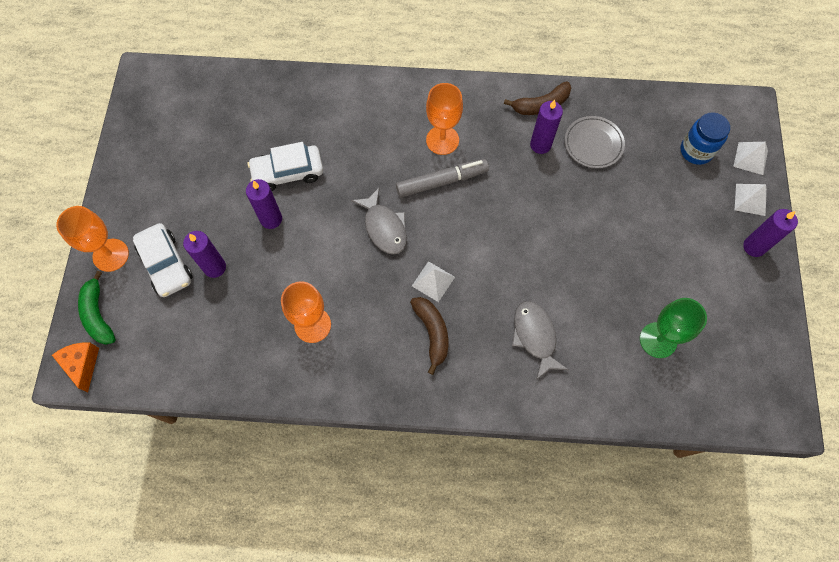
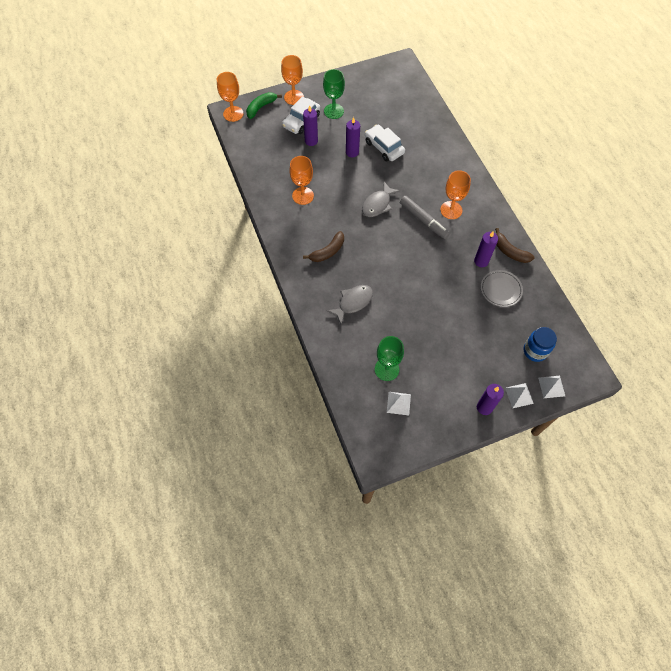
camera: 65 degrees right, 5 degrees down
(82, 365) = (233, 114): orange cheese -> orange goblet
(177, 209) = (333, 111): none -> green goblet
(433, 281) = (358, 240): white pyramid -> white pyramid (398, 403)

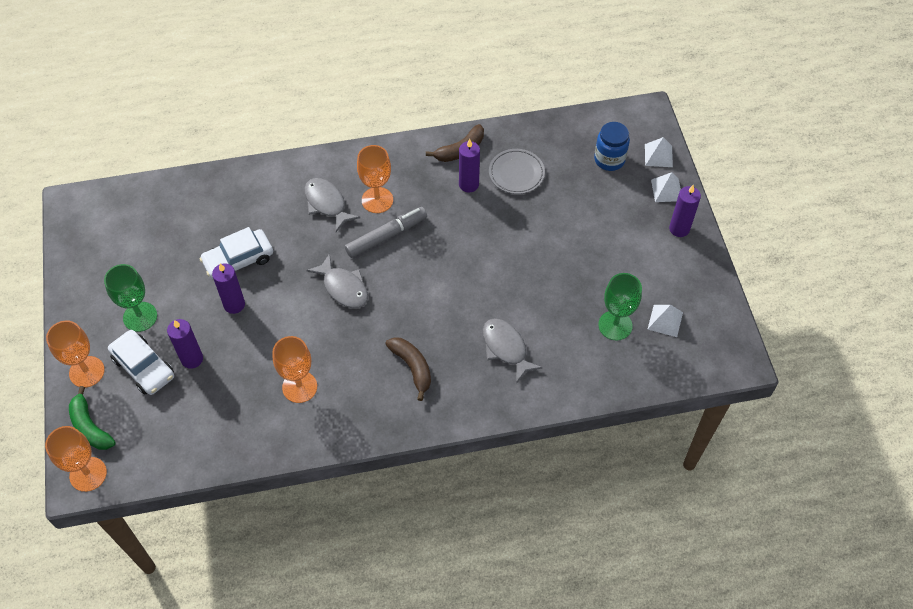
camera: 80 degrees left, 5 degrees down
(439, 183) = (327, 204): none -> grey fish

